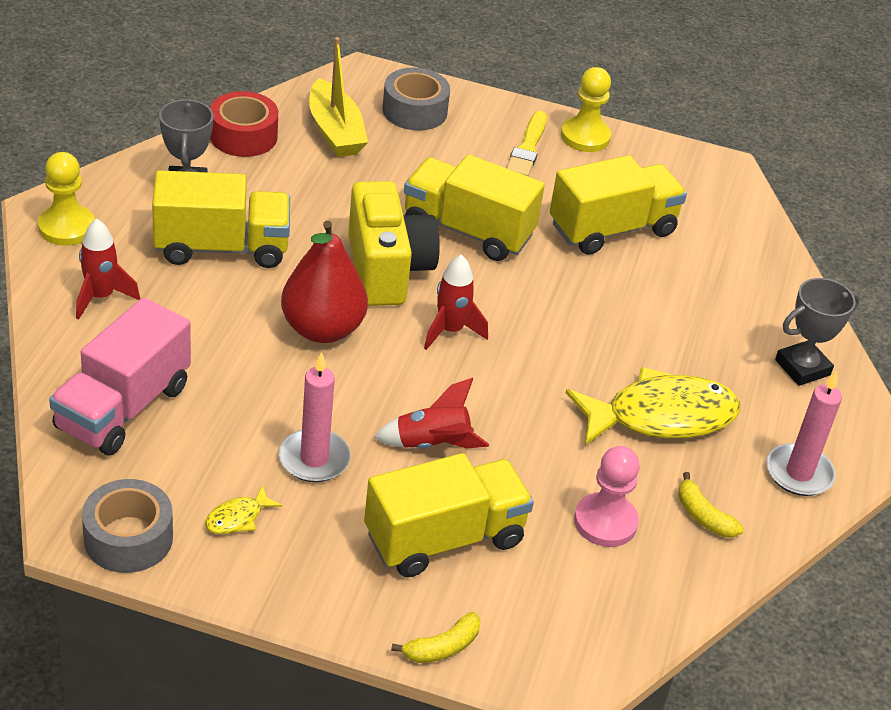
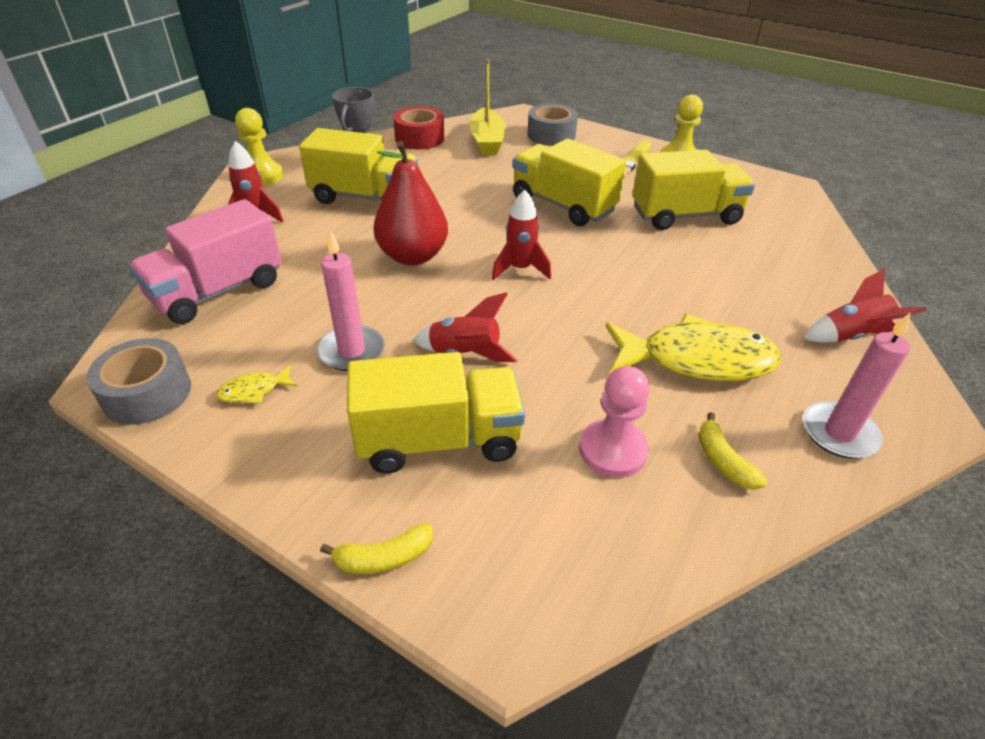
camera: 20 degrees right, 0 degrees up
(387, 269) = (486, 223): yellow camera -> none
(802, 367) = (850, 336): grey trophy -> red rocket

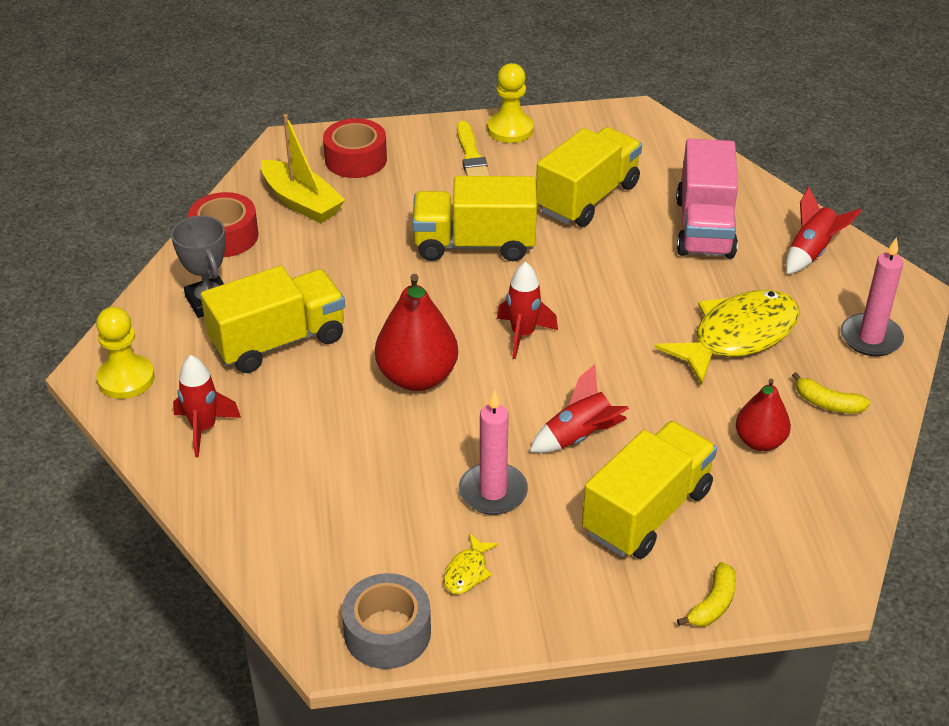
camera: 40 degrees left, 0 degrees up
(218, 291) = (297, 519): pink truck -> pink truck (704, 228)
(551, 135) = (356, 159): grey tape -> red tape
(612, 450) = (759, 441): pink pawn -> red pear

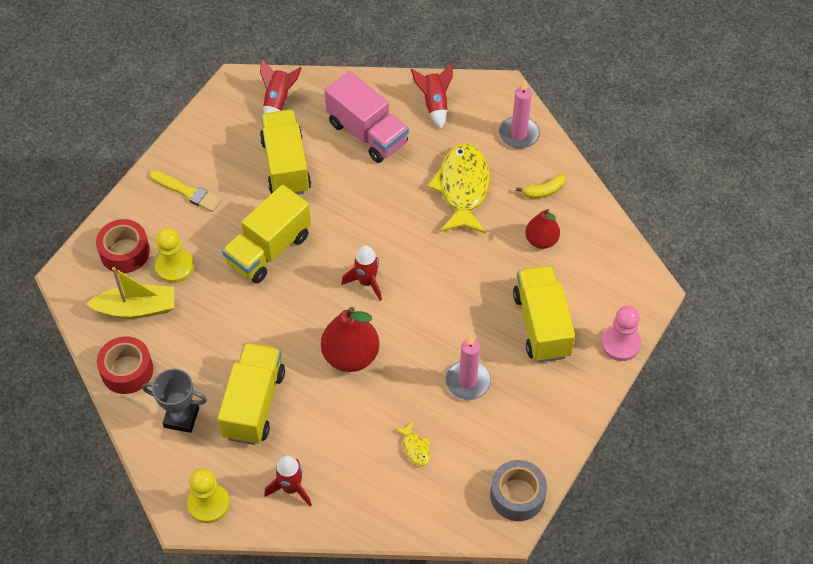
camera: 50 degrees left, 15 degrees up
(467, 571) = (510, 432): yellow fish -> yellow fish (415, 448)
(510, 129) = (182, 154): yellow pawn -> yellow pawn (174, 267)
(579, 437) = (466, 315): red rocket -> red rocket (278, 101)
(712, 604) = (620, 343): yellow banana -> pink pawn

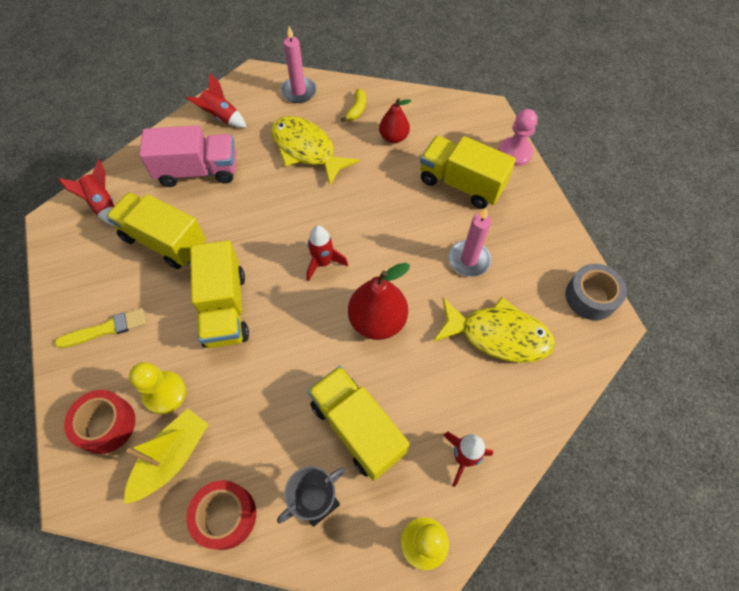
camera: 50 degrees left, 5 degrees up
(415, 448) = (498, 335): yellow fish -> yellow fish, size x2.39

